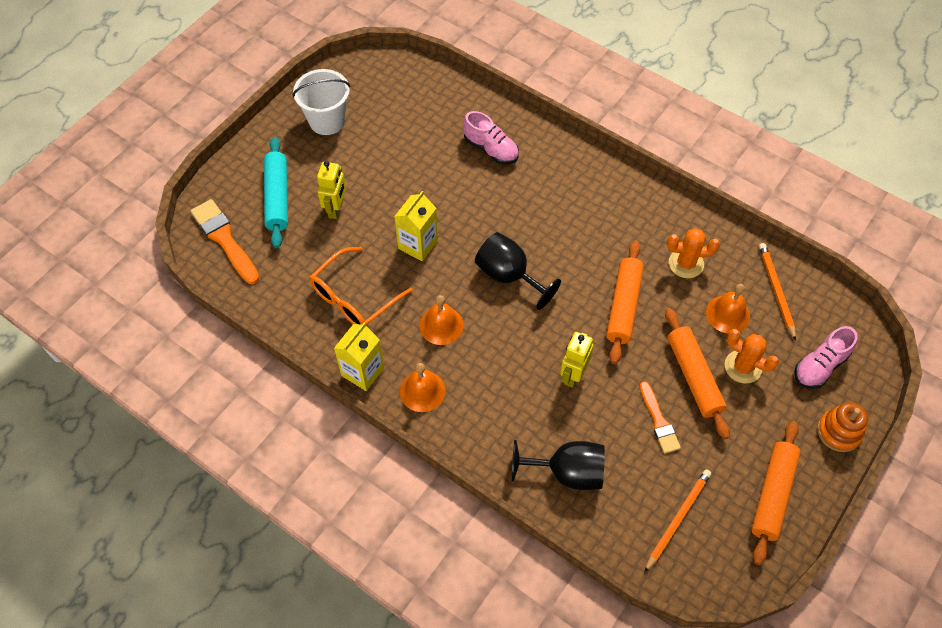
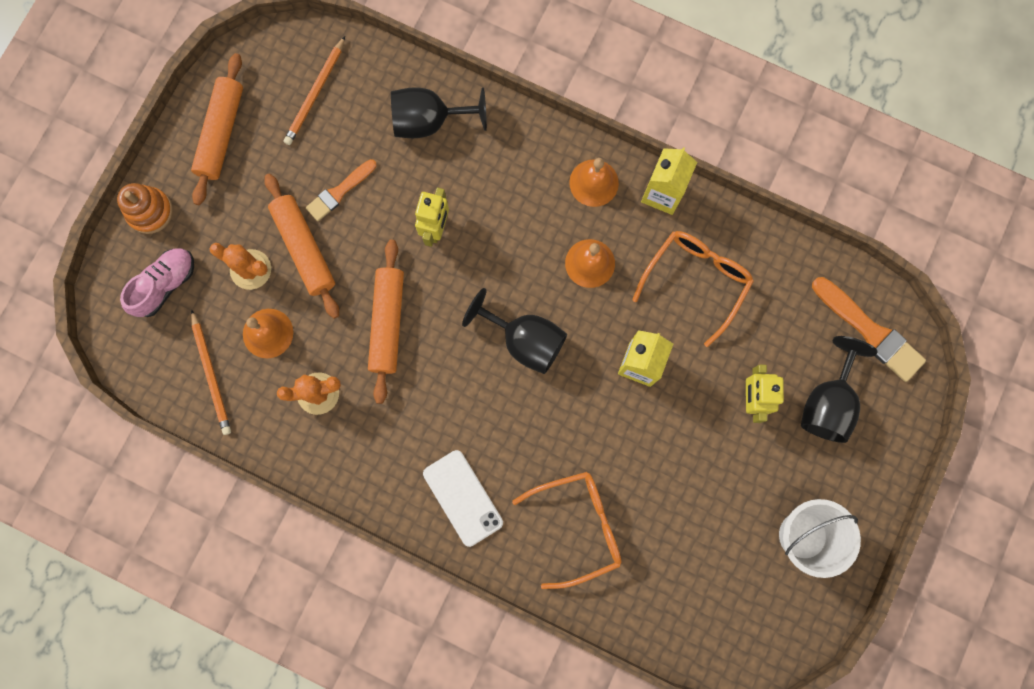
camera: 170 degrees right, 20 degrees up
(277, 197) = (827, 402): turquoise rolling pin -> black goblet
(491, 149) = (578, 526): pink shoe -> orange glasses
(575, 178) = (463, 497): none -> white phone
(658, 421) = (339, 192): orange brush -> orange brush turned 105 degrees counterclockwise

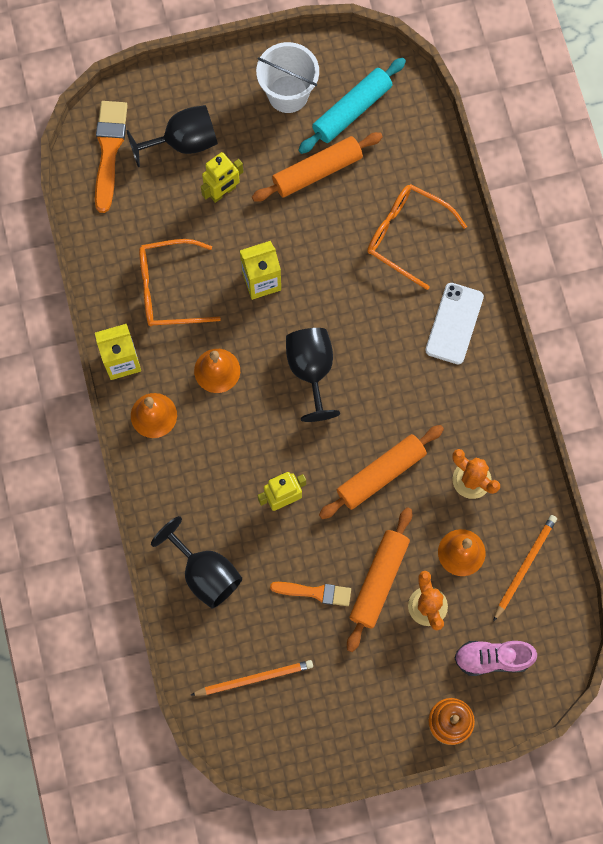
camera: 130 degrees left, 5 degrees down
(221, 133) = (346, 723): orange rolling pin -> orange rolling pin (317, 171)
(739, 581) = (352, 110): none -> turquoise rolling pin

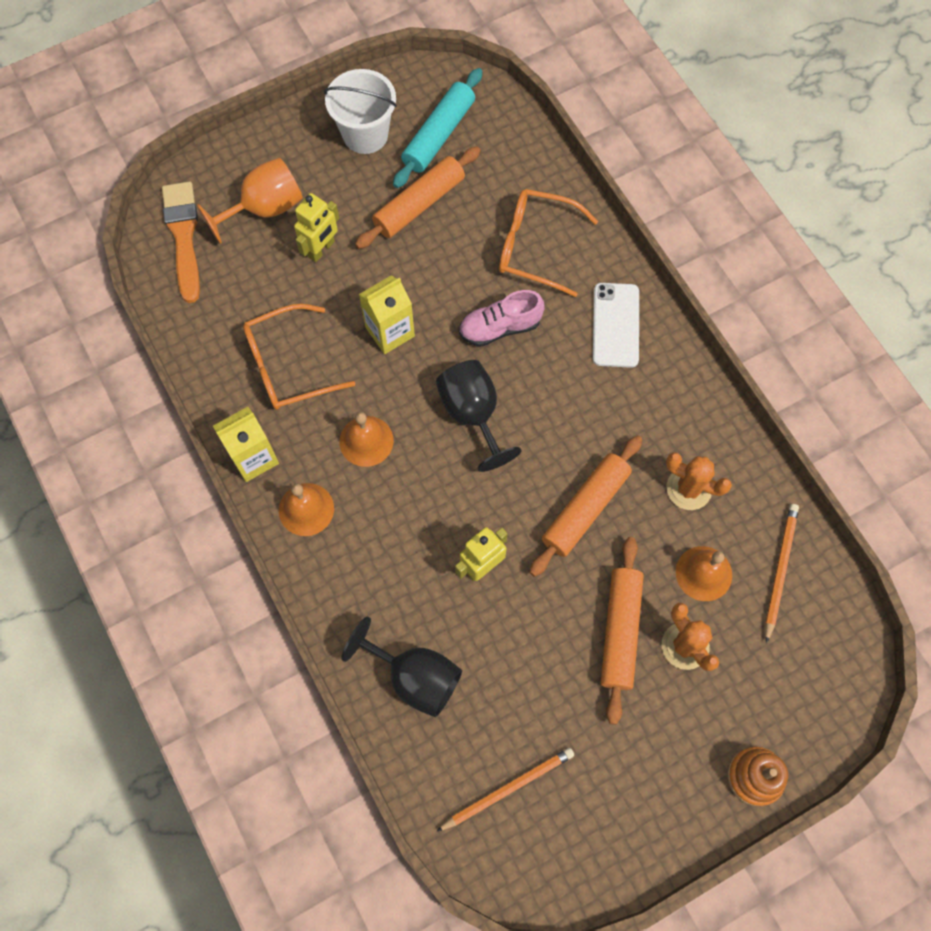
camera: 15 degrees left, 5 degrees down
(183, 142) = (264, 208): black goblet -> orange goblet
(315, 592) = (550, 665): orange brush -> none
(492, 658) = (778, 687): pink shoe -> pink shoe (500, 327)

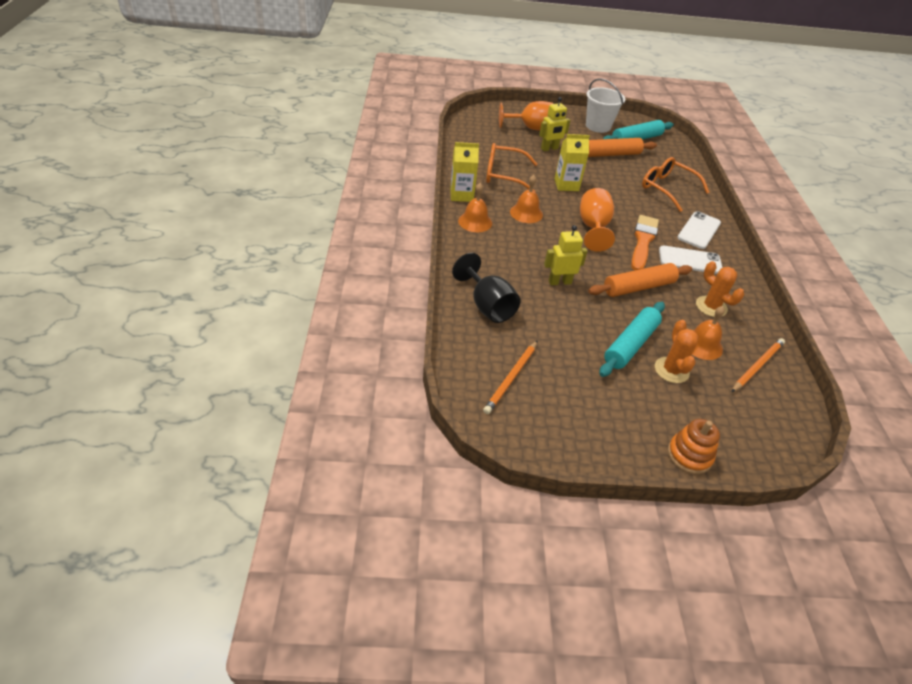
camera: 25 degrees right, 25 degrees down
(183, 236) = (484, 121): orange brush -> orange brush (643, 241)
(473, 414) = (593, 228): black goblet -> orange goblet
(500, 327) = (629, 206): pink shoe -> none
(508, 788) = (511, 378): orange pencil -> orange pencil turned 120 degrees clockwise
(620, 631) = (630, 345): orange rolling pin -> turquoise rolling pin
(628, 404) = (690, 260): none -> white phone

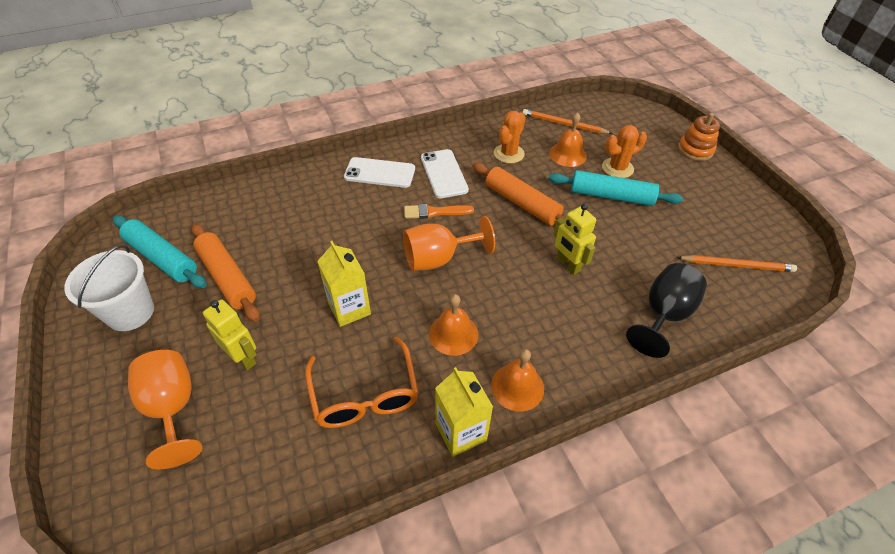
camera: 110 degrees left, 5 degrees up
(643, 241) = (435, 212): orange brush -> orange brush, size x0.64
(667, 188) = (299, 208): orange glasses -> none

